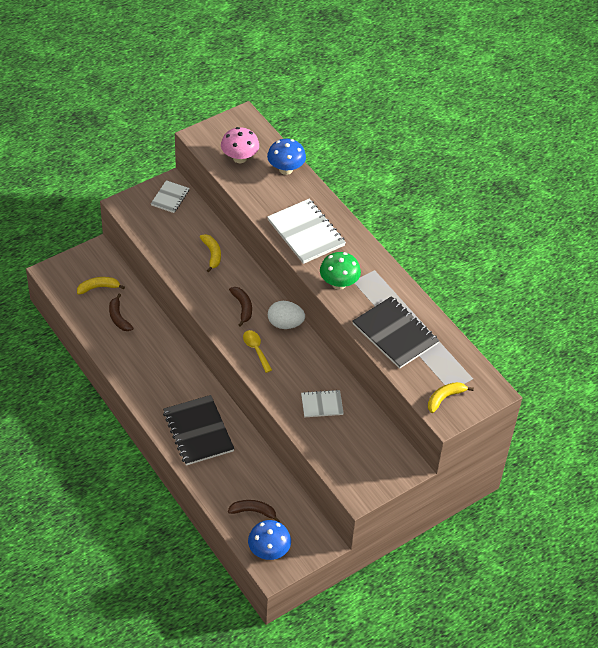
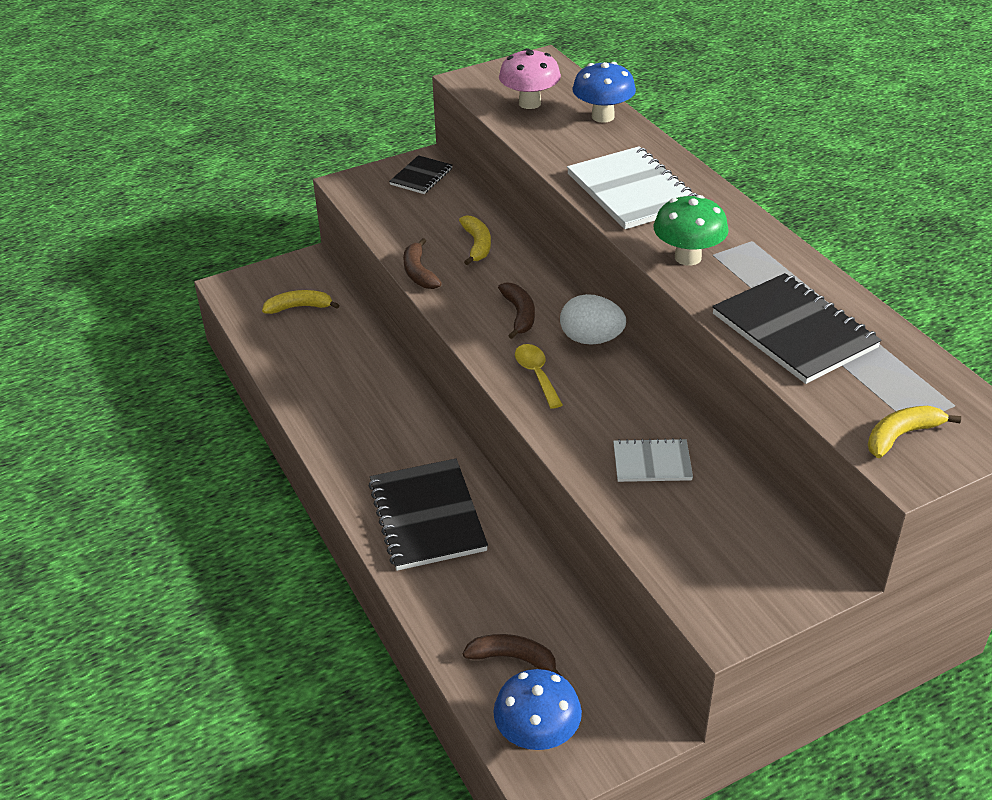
camera: 10 degrees right, 10 degrees down
(118, 318) = (322, 347): brown banana -> brown banana (419, 272)
(170, 197) = (421, 176): white notebook -> black notebook

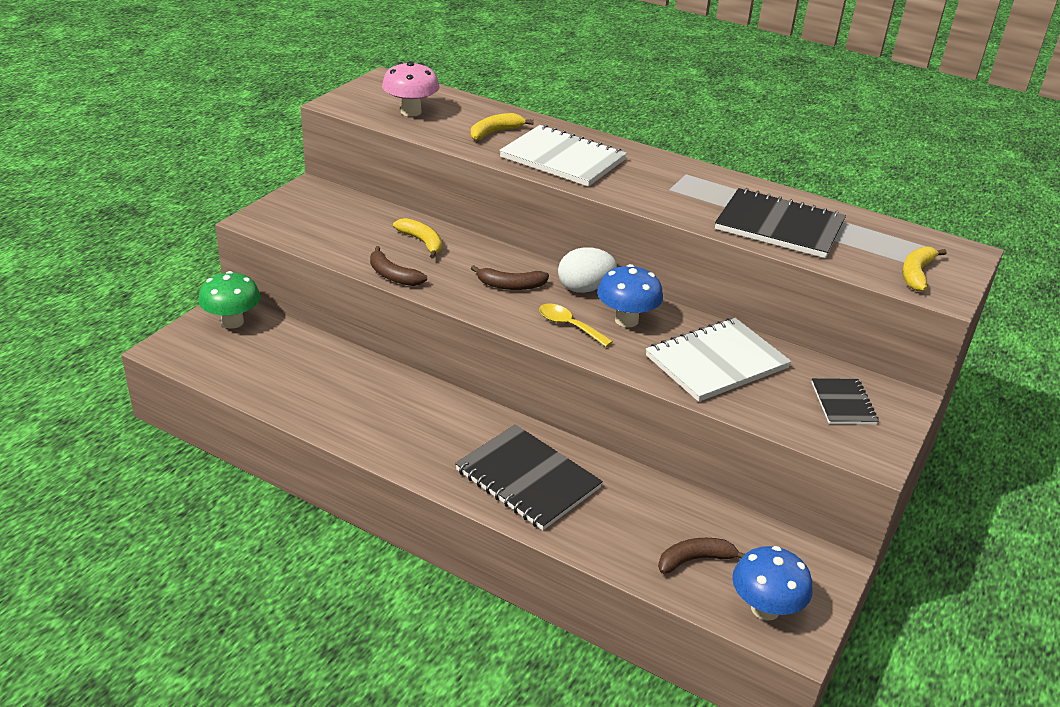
camera: 35 degrees left, 5 degrees down
(299, 307) = (253, 348): yellow banana -> yellow banana (495, 132)
(421, 176) = (319, 200): black notebook -> black notebook (843, 403)
(519, 315) = (510, 285): brown banana -> brown banana turned 135 degrees clockwise
(603, 116) = (481, 111): blue mushroom -> blue mushroom (626, 320)
(652, 462) = (716, 362): white notebook -> white notebook, size x1.82
(688, 257) = (654, 195): green mushroom -> green mushroom (232, 322)

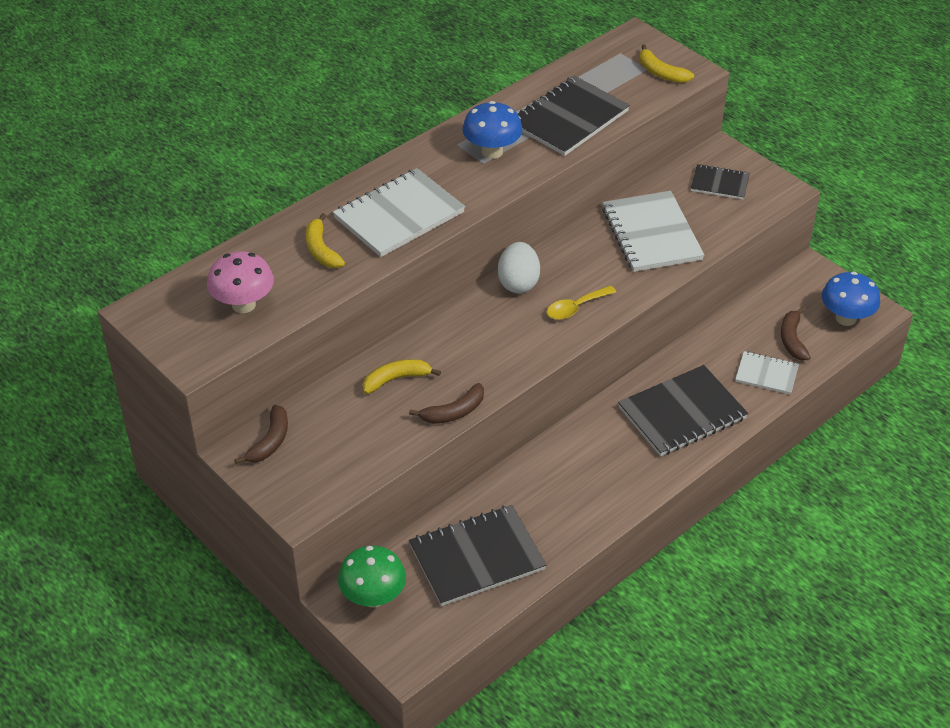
camera: 70 degrees left, 10 degrees up
(288, 370) = (477, 557): none -> black notebook
(510, 285) = (498, 331): brown banana -> brown banana (270, 441)
(623, 542) = (766, 374): none -> white notebook
(626, 320) = (577, 269): blue mushroom -> blue mushroom (492, 151)

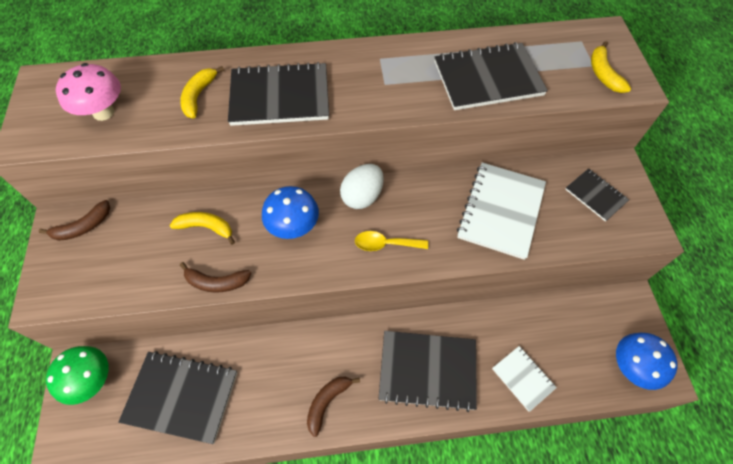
camera: 35 degrees right, 15 degrees up
(399, 215) = (279, 96): white notebook -> black notebook
(492, 151) = (400, 78): blue mushroom -> blue mushroom (293, 227)
(792, 339) = (569, 358): brown banana -> brown banana (327, 402)

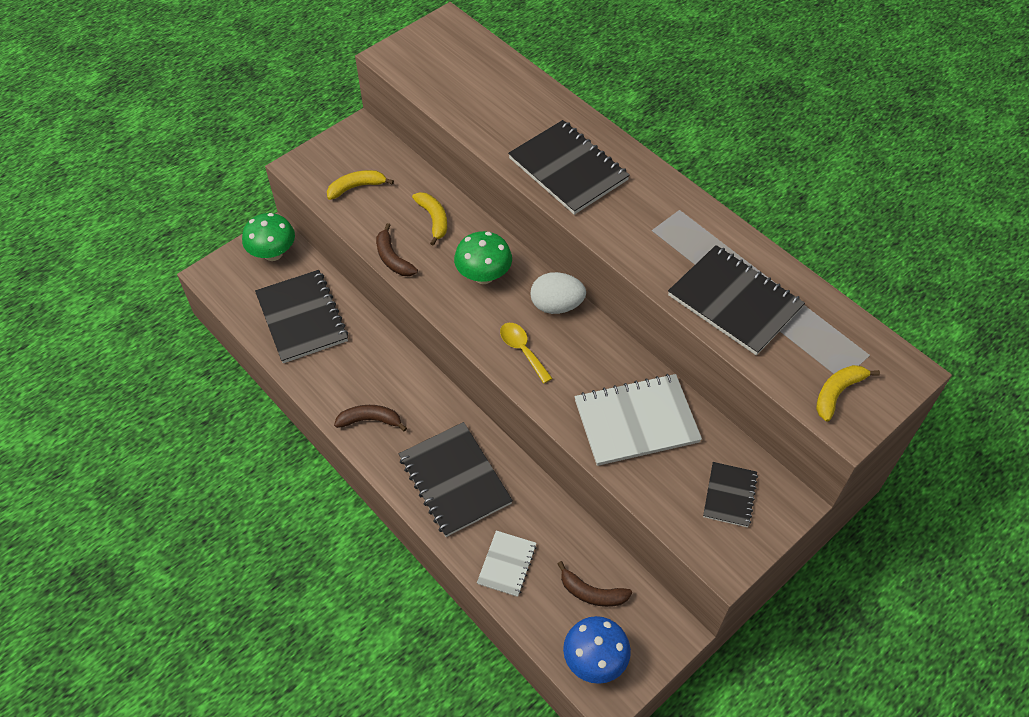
camera: 55 degrees right, 5 degrees down
(83, 227) = (370, 146): brown banana -> brown banana (592, 593)
(103, 112) = (452, 78): pink mushroom -> none
(198, 96) = (520, 120): yellow banana -> yellow banana (356, 187)
(293, 227) = (483, 276): blue mushroom -> green mushroom

